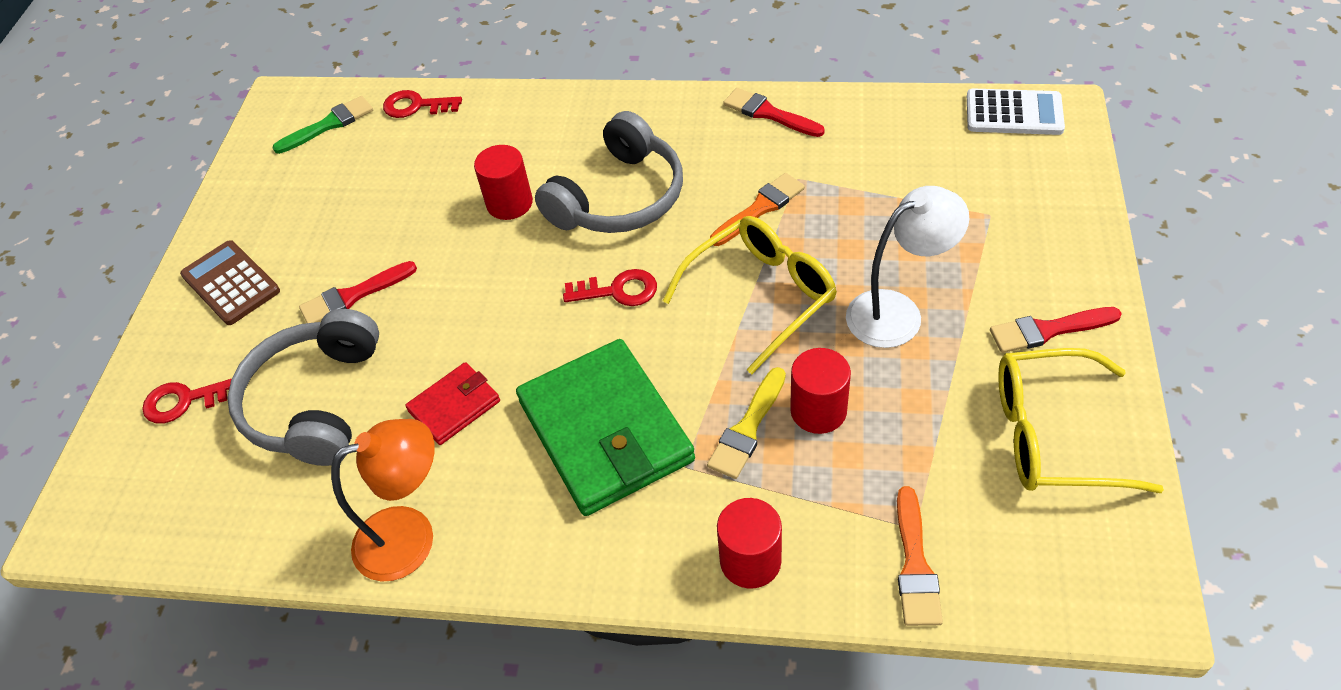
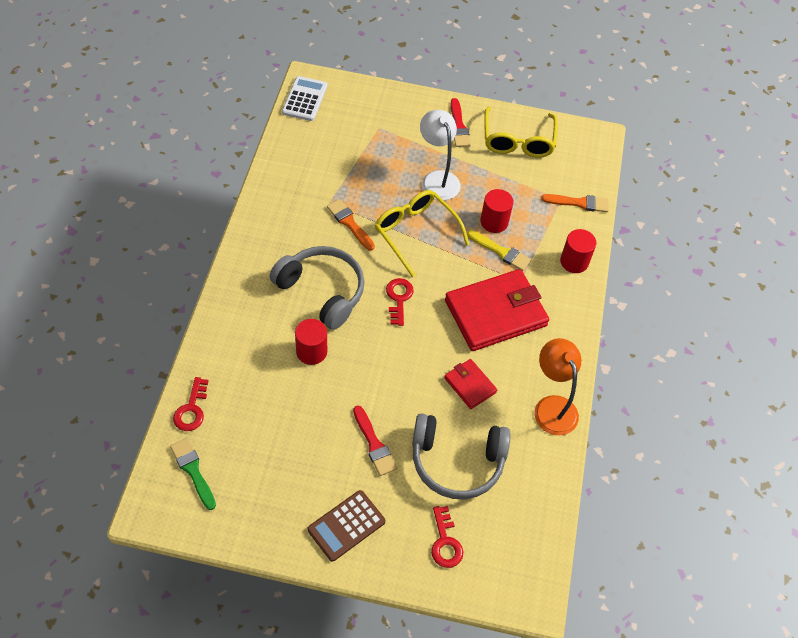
camera: 95 degrees left, 5 degrees up
(605, 431) = (495, 313): green wallet -> red wallet
(768, 113) = (269, 206): red brush -> none

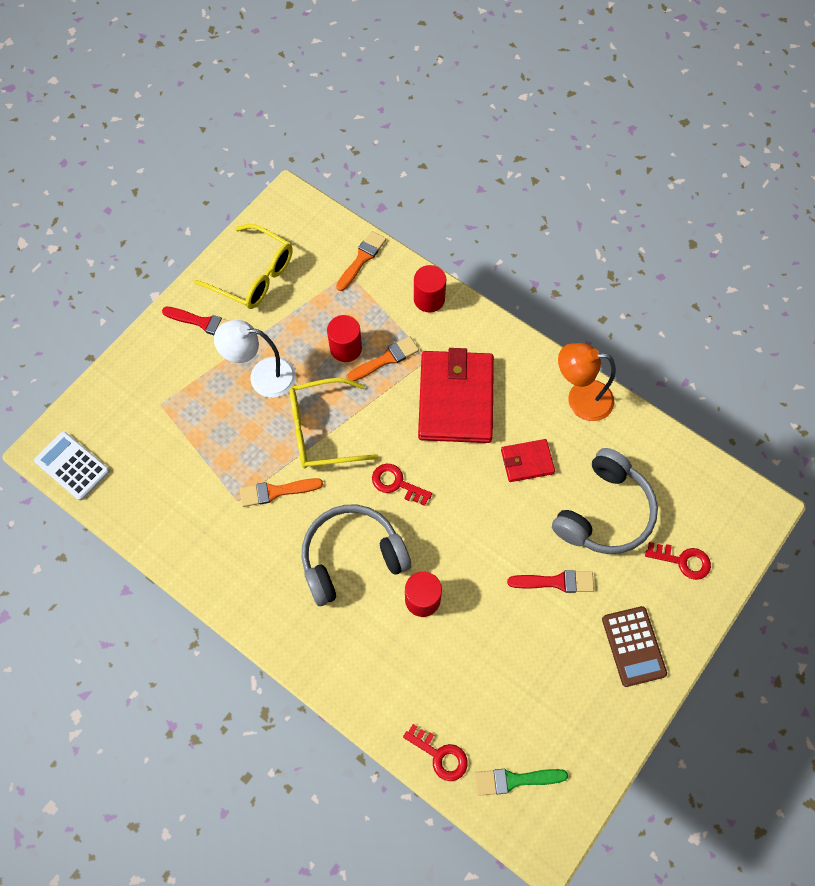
camera: 60 degrees left, 10 degrees up
(501, 252) = (386, 359): yellow brush -> orange brush

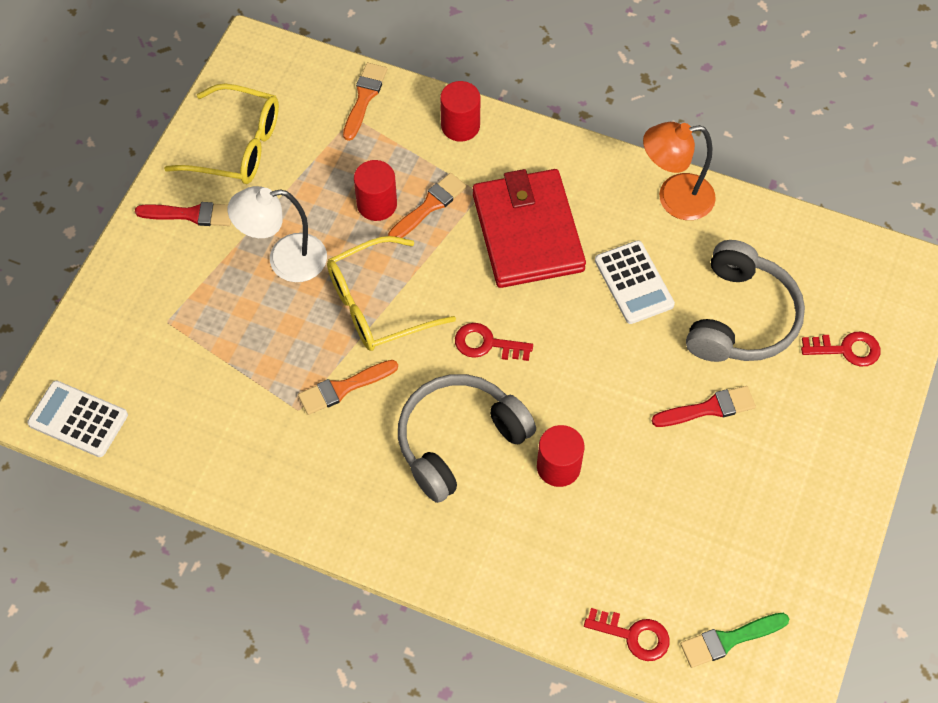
camera: 15 degrees left, 5 degrees down
(527, 462) = (634, 283): red wallet -> white calculator
(633, 646) = (819, 457): brown calculator -> none

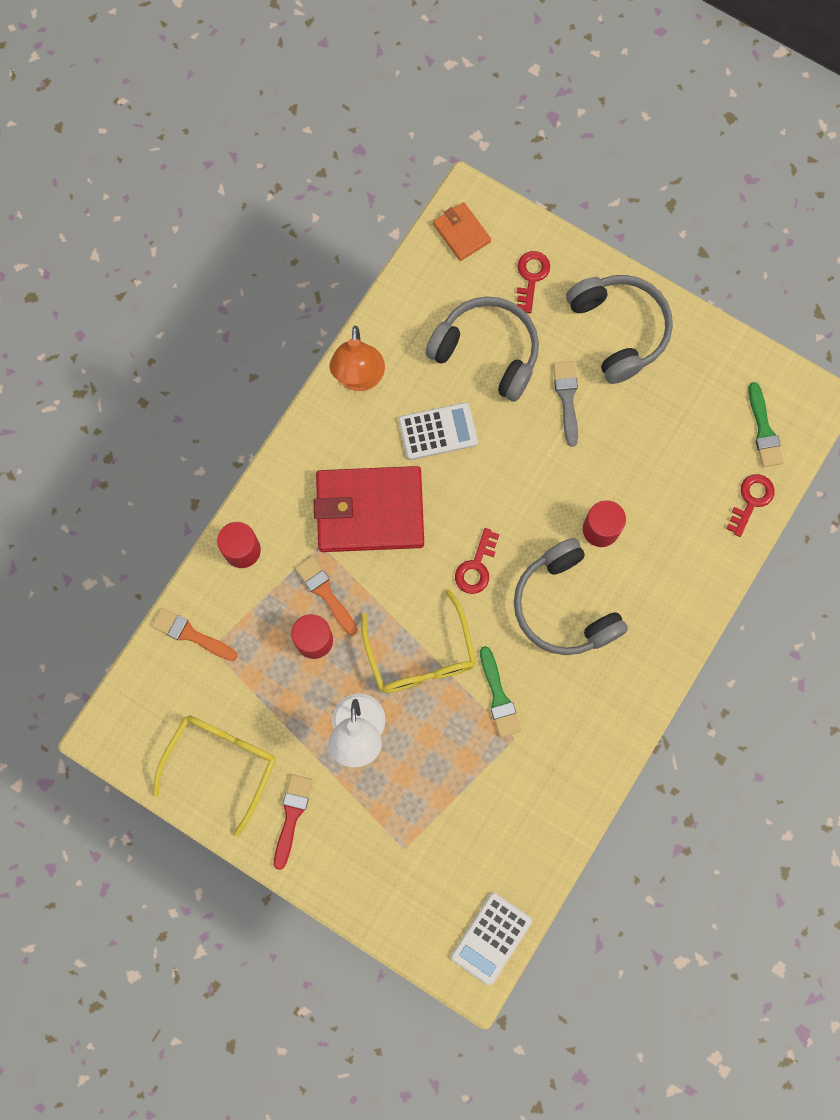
camera: 80 degrees left, 15 degrees up
(343, 388) = (499, 697): orange brush -> green brush
(708, 408) = (567, 398): red brush -> grey brush
(810, 453) = (618, 330): none -> grey headphones
(876, 270) = (461, 233): none -> orange wallet

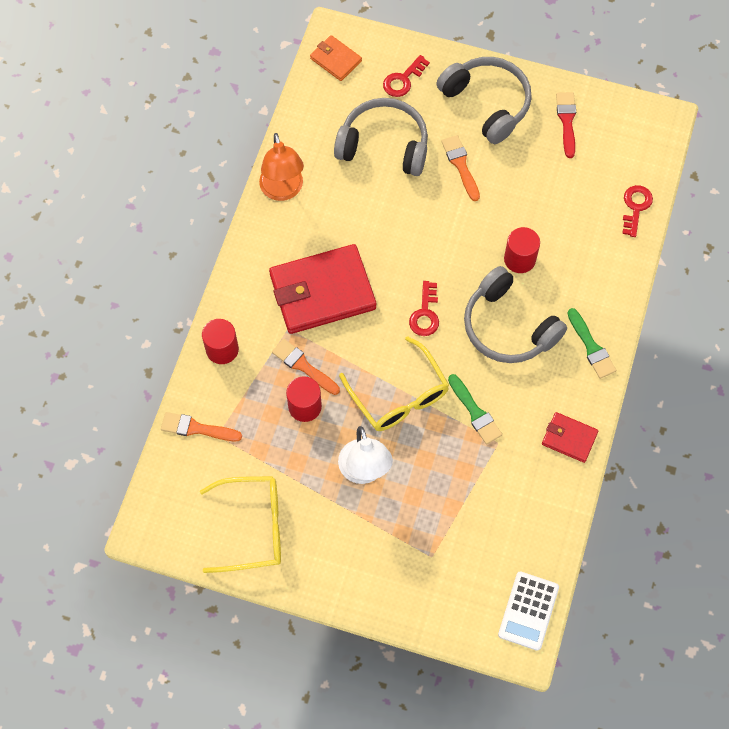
camera: 15 degrees left, 10 degrees down
(221, 763) = (253, 527): yellow glasses -> yellow glasses turned 75 degrees clockwise
(292, 816) = (326, 555): red brush -> red brush (566, 121)
(438, 431) = (361, 216): white calculator -> none
(531, 277) = (403, 80): red key -> red key turned 135 degrees counterclockwise
(567, 398) = (460, 165): grey brush -> orange brush
(594, 754) = (569, 438): none -> red wallet
(764, 430) = (628, 151): green brush -> green brush (591, 347)

